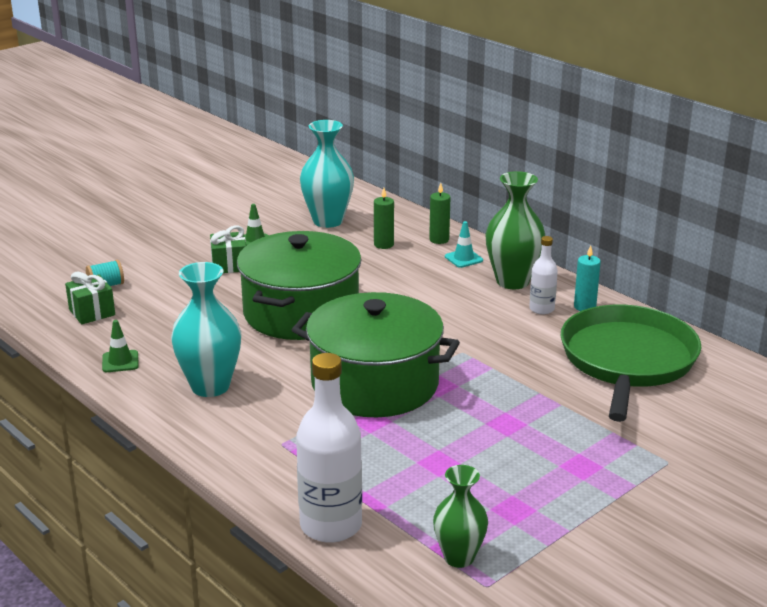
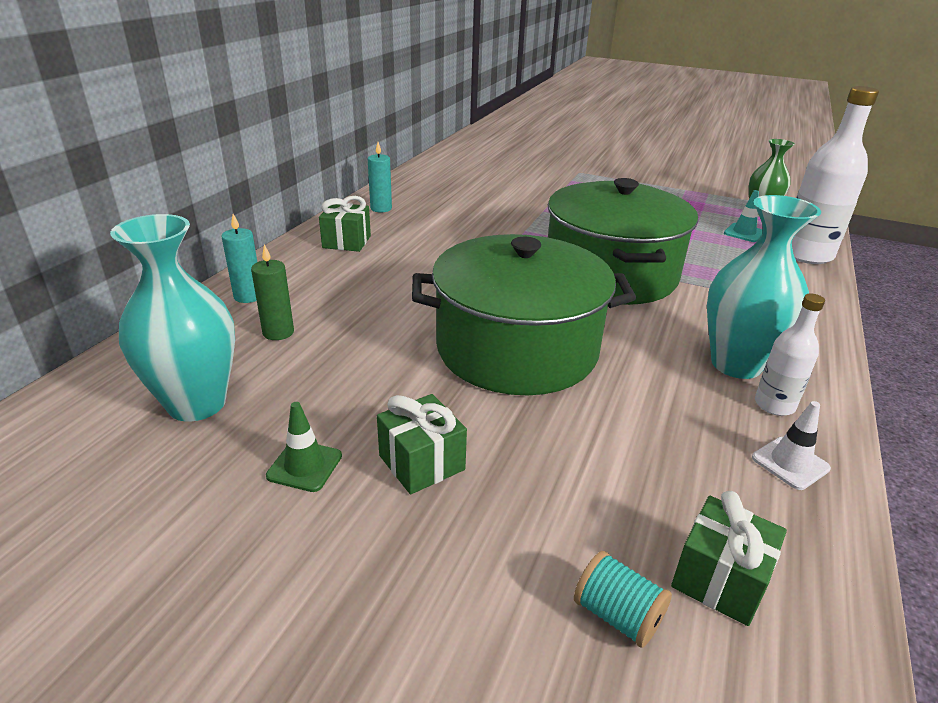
camera: 115 degrees left, 5 degrees up
(120, 361) = (790, 463): green traffic cone -> white traffic cone
(439, 240) = (248, 296): green candle -> turquoise candle
(463, 258) = (300, 273): turquoise traffic cone -> turquoise traffic cone (744, 233)
(512, 281) = (346, 242): green vase -> green gift
(541, 309) = (398, 224): white bottle -> white bottle (774, 405)
(627, 360) = (462, 189): green pan -> none

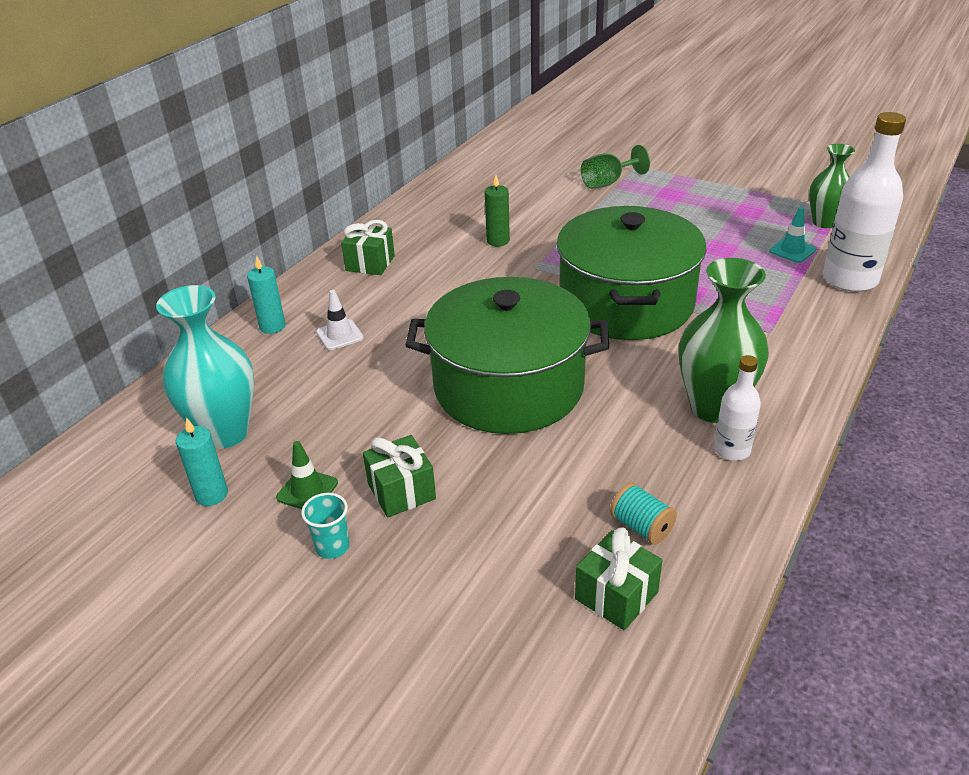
camera: 10 degrees right, 5 degrees up
(278, 332) = (296, 365): green candle -> green candle (498, 241)
(345, 535) = (332, 547): none -> turquoise cup
(381, 208) = (410, 220): turquoise candle -> turquoise candle (211, 494)
(558, 183) = (608, 183): none -> green goblet
(617, 615) = (525, 616): turquoise spool -> turquoise spool (641, 527)
(736, 364) = (713, 407): turquoise vase -> green vase
(790, 463) = (720, 505): white traffic cone -> white traffic cone (339, 335)

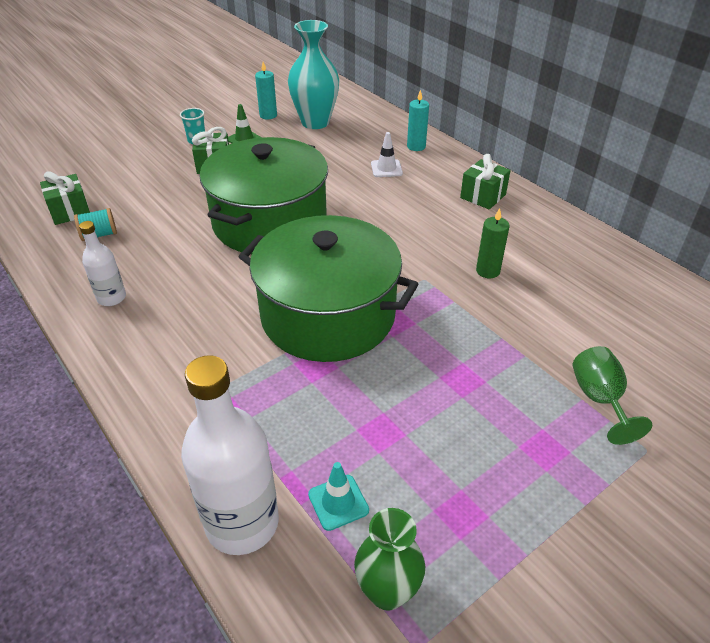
camera: 110 degrees right, 5 degrees up
(713, 407) = (158, 308): green vase -> none

